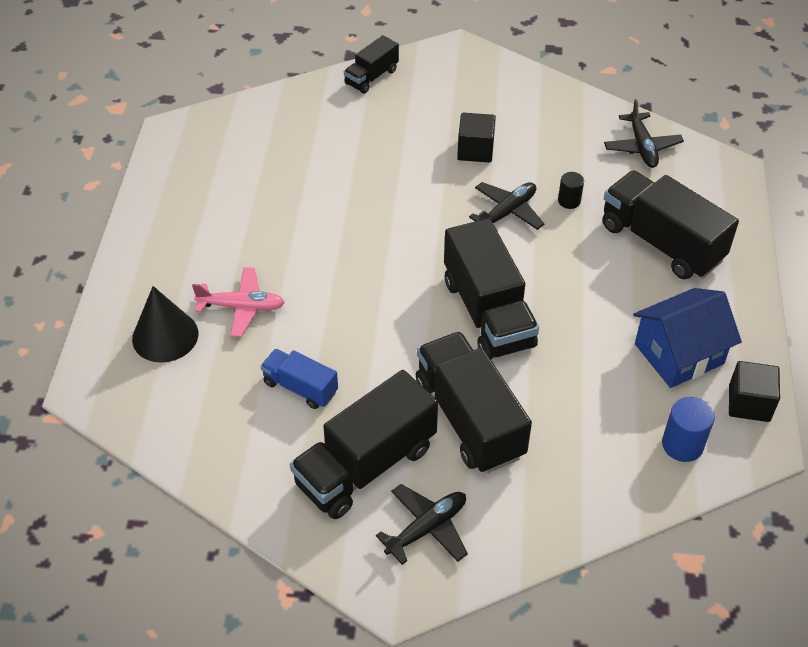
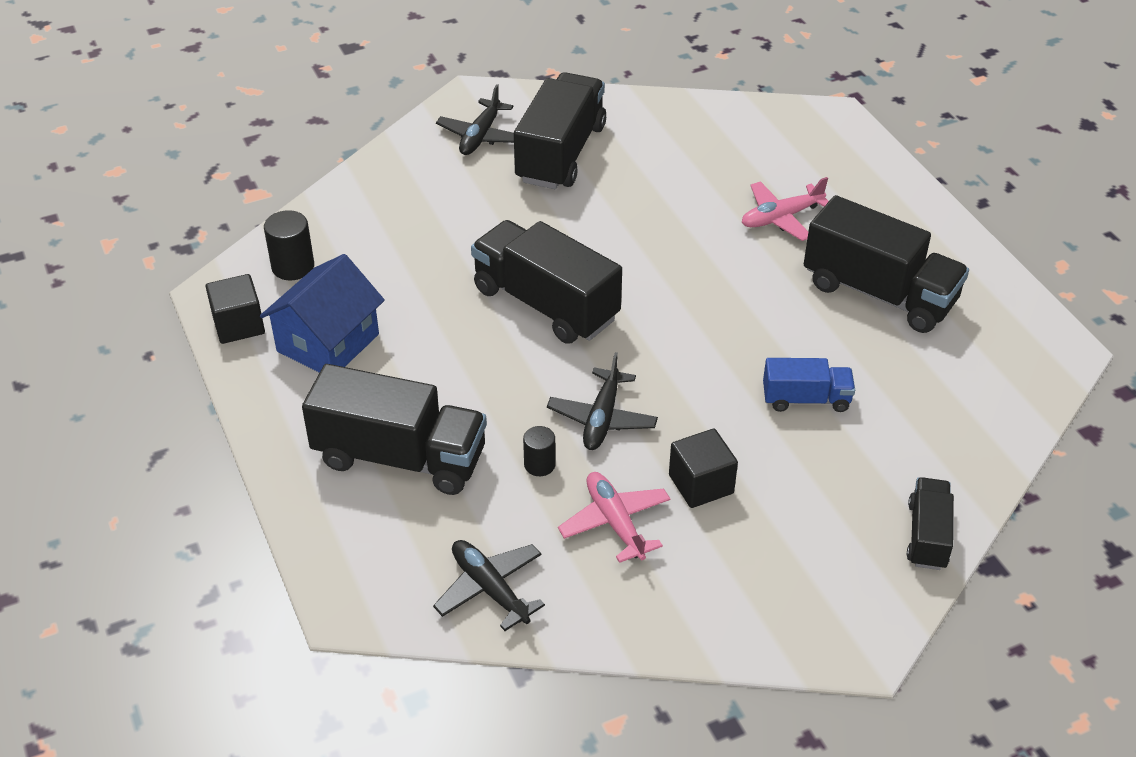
camera: 150 degrees right, 5 degrees down
(165, 336) = (819, 172): black cone -> none
(300, 387) = (664, 181): blue truck -> blue truck (806, 399)
(469, 419) = (499, 214): black truck -> black truck (879, 293)
(544, 151) = (615, 522): none -> pink plane
(682, 445) = (293, 267): blue cylinder -> black cylinder

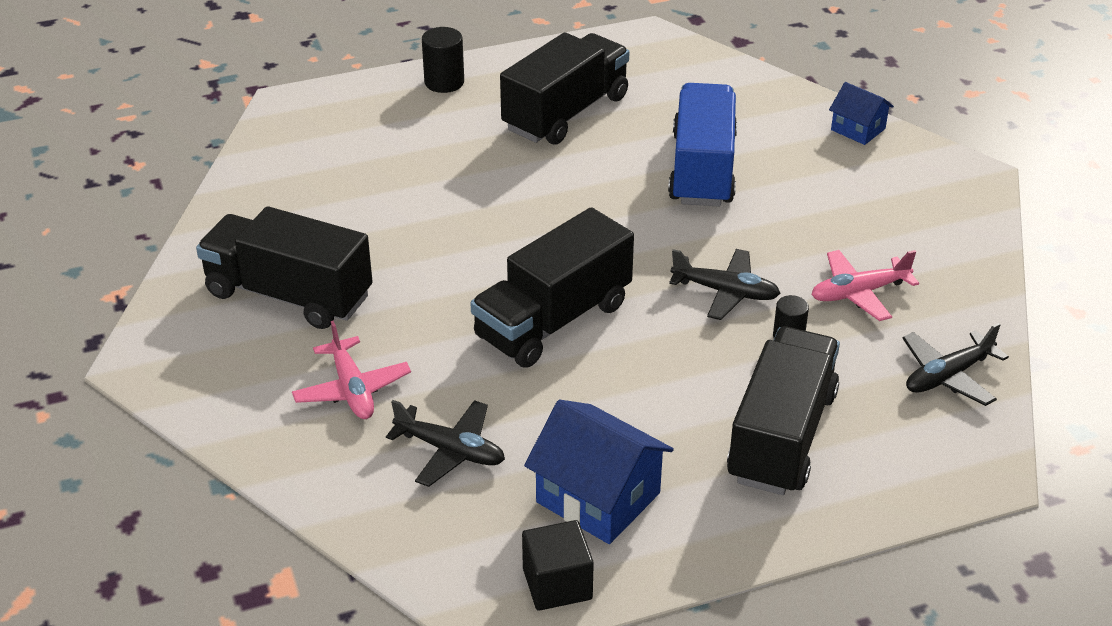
camera: 85 degrees left, 5 degrees down
(293, 267) = (452, 534): black cylinder -> black cylinder (444, 82)
(480, 136) = (231, 359): black plane -> black plane (450, 450)
(701, 484) = (808, 239): black cube -> none
(781, 218) = (444, 154): pink plane -> pink plane (352, 389)
(806, 399) = (702, 169): blue truck -> blue truck, size x1.86
(927, 535) = (858, 129): black truck -> blue house

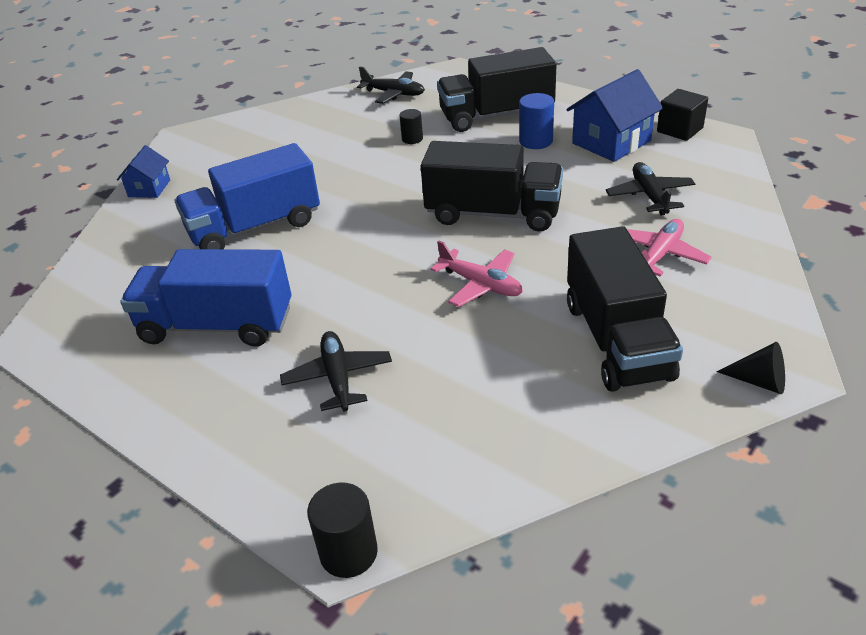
camera: 120 degrees left, 0 degrees up
(153, 339) = (759, 381): none -> black cone
(444, 82) = (208, 434): black cylinder -> black cylinder (348, 552)
(566, 113) = (217, 325): black truck -> blue truck
(598, 497) = (611, 142): blue house -> blue house turned 45 degrees clockwise
(673, 433) = (535, 141): none -> blue cylinder
(725, 292) = (392, 170): black plane -> black plane (338, 378)
(859, 293) = (347, 133): pink plane -> pink plane (481, 284)

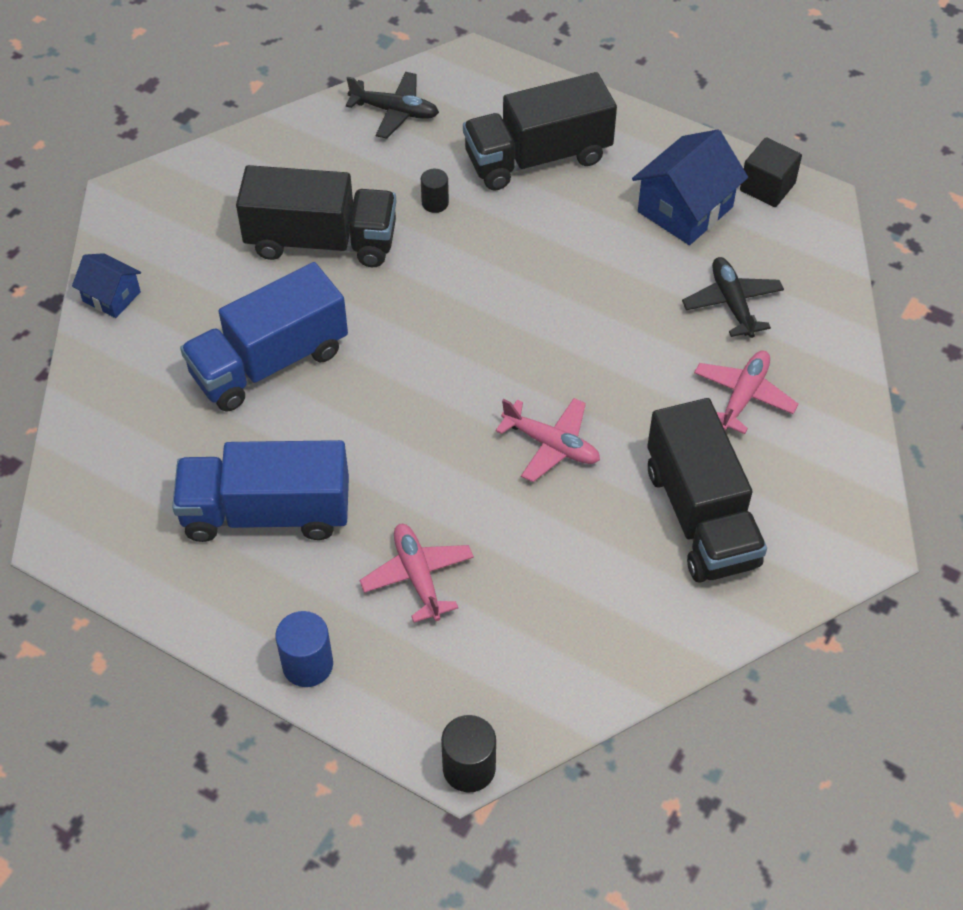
camera: 10 degrees left, 15 degrees up
(149, 188) = (111, 296): blue house -> blue house turned 60 degrees counterclockwise
(338, 378) = (417, 576): black plane -> pink plane
(493, 213) = (553, 335): black truck -> black truck (321, 241)
(535, 141) = (592, 207): blue cylinder -> blue cylinder (307, 664)
(759, 381) = (839, 561): black cone -> none

